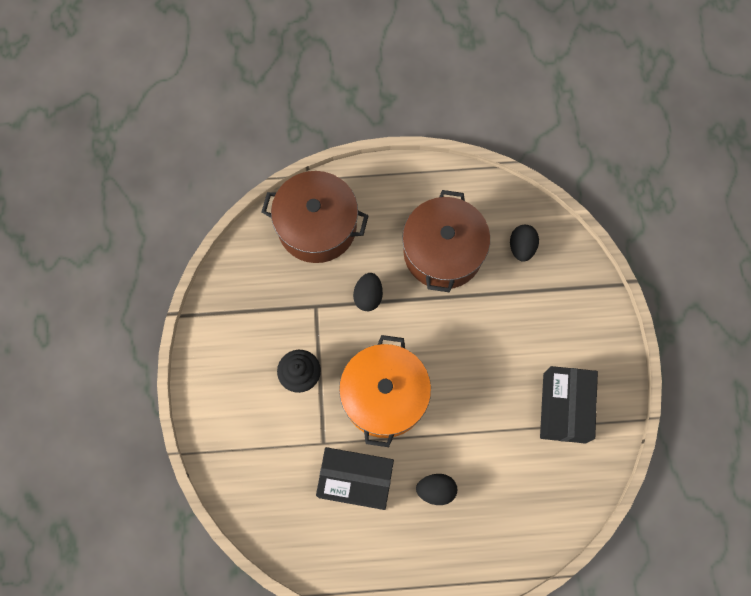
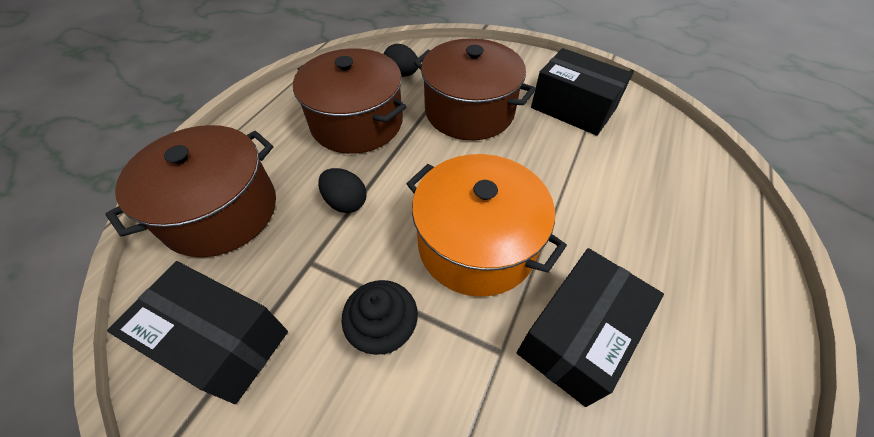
camera: 60 degrees left, 20 degrees down
(249, 297) = (221, 341): none -> black box
(436, 490) = (624, 247): black egg -> none
(508, 327) = (469, 111): none -> brown pot

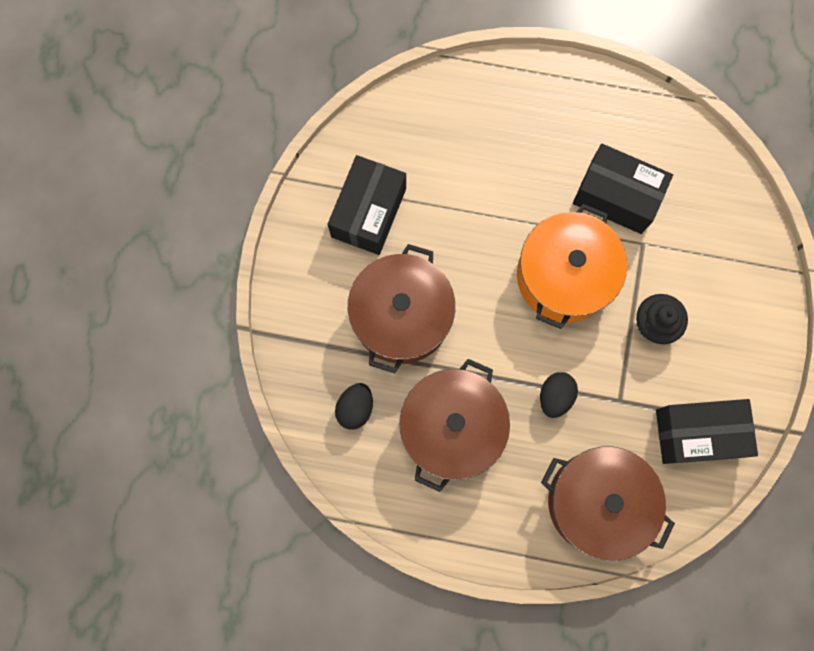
camera: 105 degrees left, 25 degrees up
(221, 341) = (697, 433): black box -> black box turned 75 degrees clockwise

